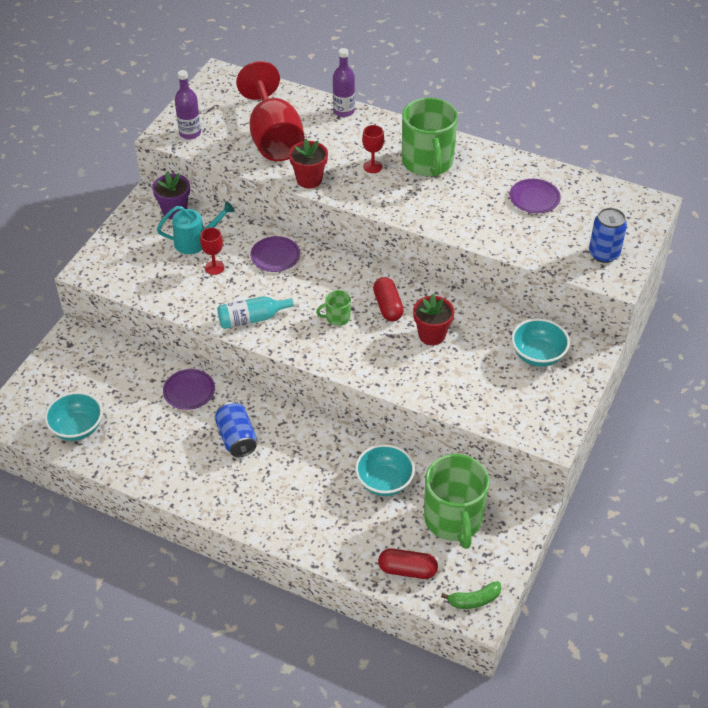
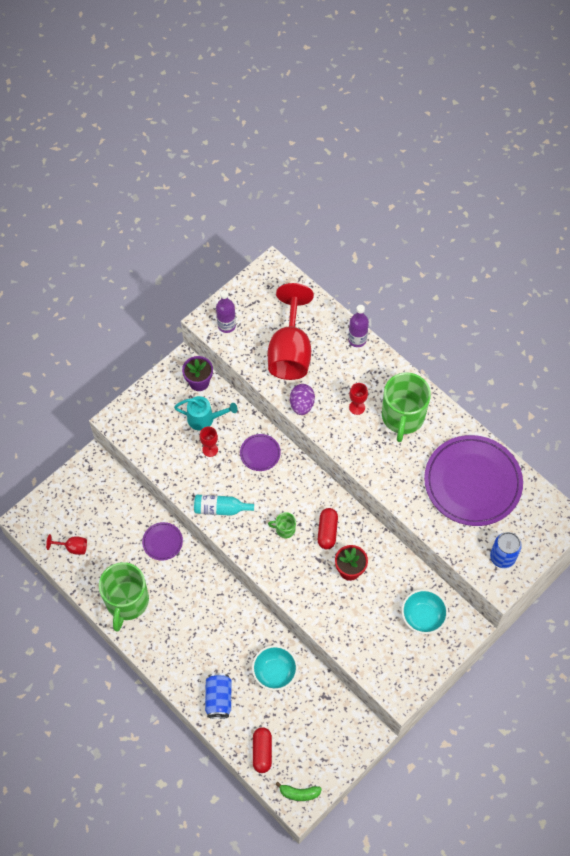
camera: 20 degrees right, 15 degrees up
(77, 428) = (72, 547): turquoise bowl -> red goblet
(237, 438) = (182, 596): blue can -> blue can (219, 699)
(309, 179) = (302, 405): red flower pot -> purple egg
(407, 570) = (262, 752): red capsule -> red capsule turned 60 degrees clockwise
(453, 519) = (312, 722): green mug -> green mug (127, 601)
(534, 198) = (472, 482): purple plate -> purple plate, size x2.30

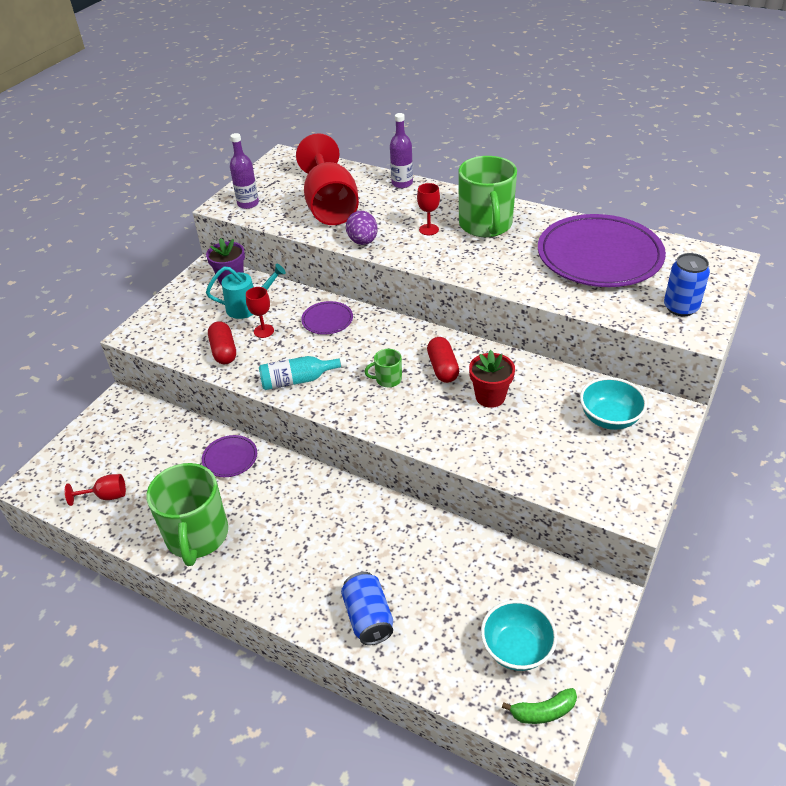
camera: 15 degrees left, 20 degrees down
(262, 752) = (461, 670): red capsule -> red capsule (224, 351)
(275, 672) = (436, 560): turquoise bowl -> turquoise bowl (516, 648)

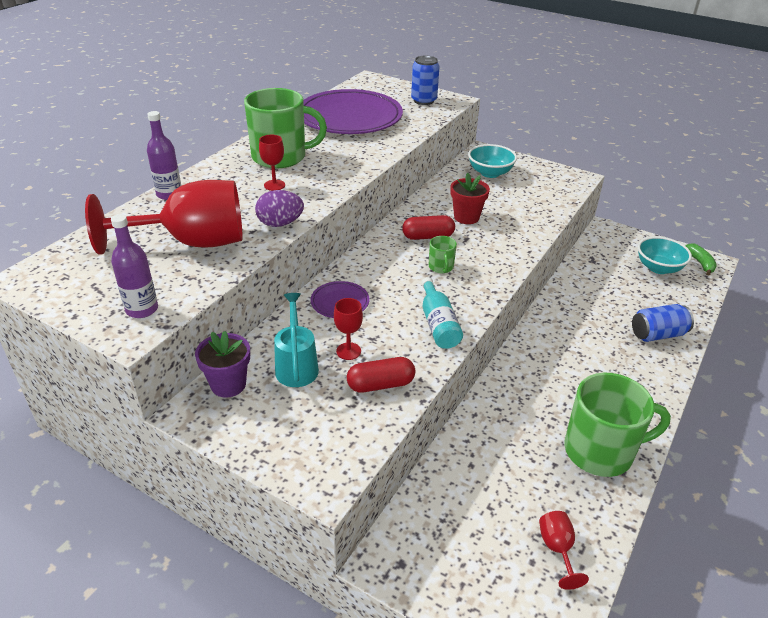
camera: 90 degrees left, 5 degrees down
(230, 458) = (489, 429): purple plate -> none

